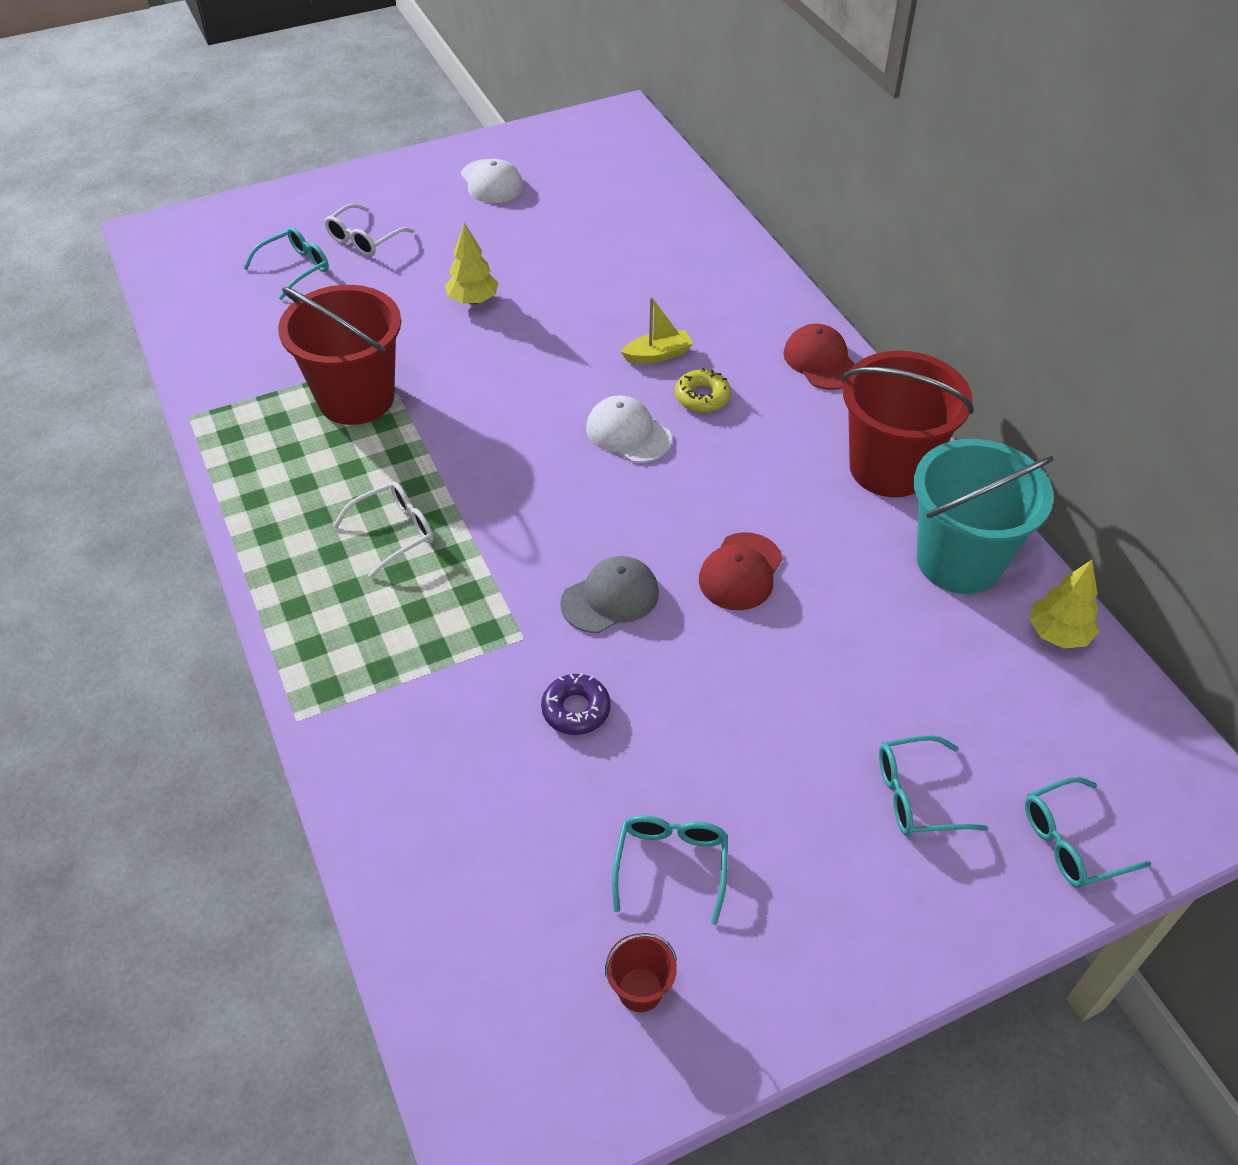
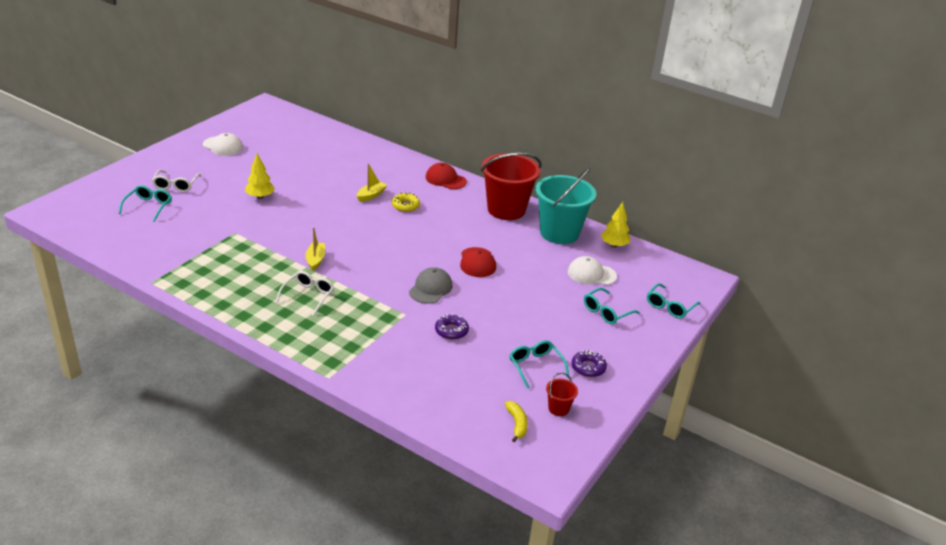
camera: 35 degrees left, 15 degrees down
(356, 398) = (237, 250): red bucket -> none
(462, 461) = (315, 260): none -> yellow boat
(534, 985) = (517, 424): none -> yellow banana
(628, 433) = (384, 228): white cap -> white cap (591, 274)
(775, 917) = (588, 367): none -> purple donut

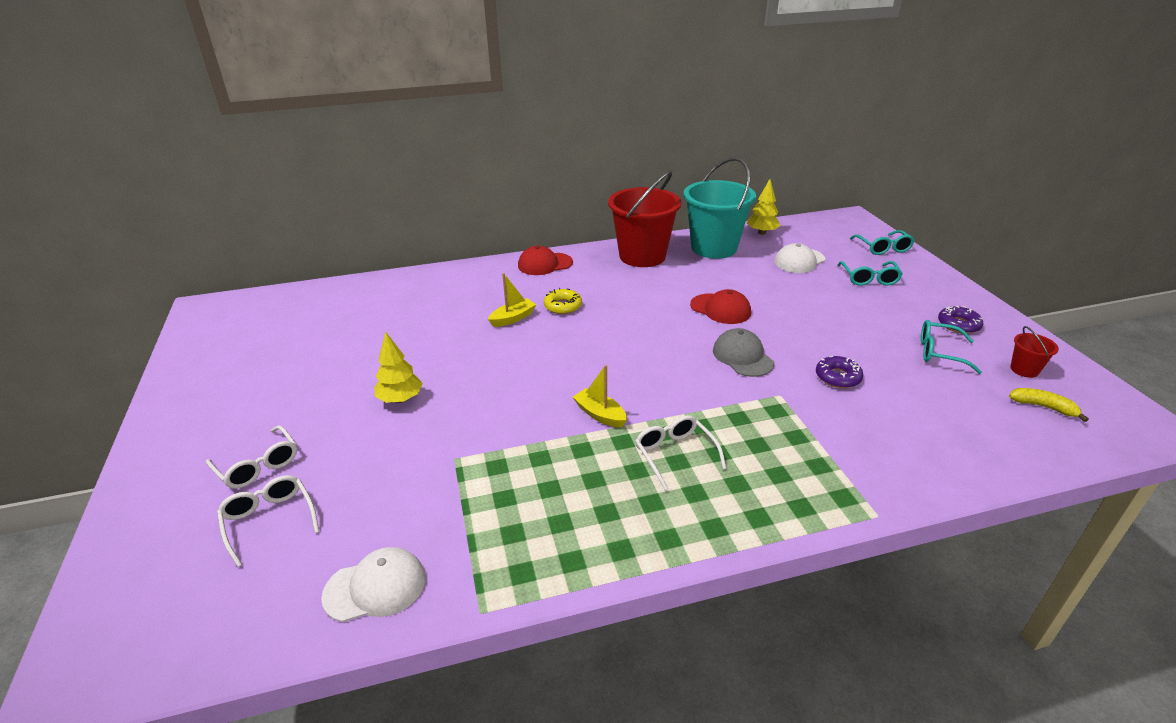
camera: 45 degrees left, 0 degrees up
(149, 206) = (269, 520): turquoise glasses -> white glasses
(223, 146) = (235, 380): white cap -> white cap (375, 587)
(371, 195) = (513, 318): yellow boat -> yellow boat turned 60 degrees clockwise

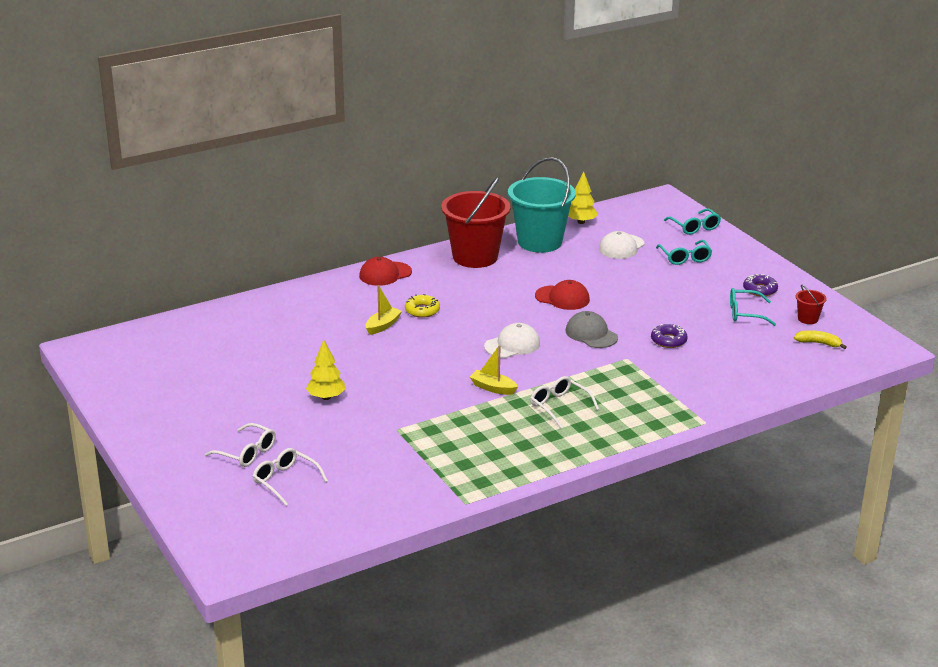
camera: 15 degrees left, 5 degrees down
(375, 587) = (389, 502): white cap -> white cap (512, 345)

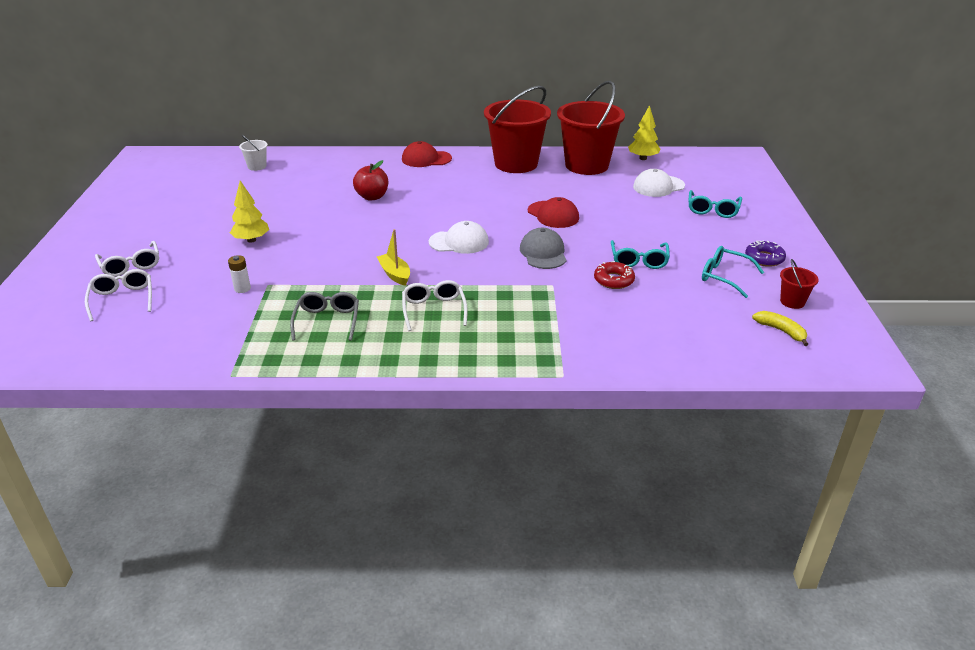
camera: 30 degrees right, 5 degrees up
(225, 326) = (257, 166): none -> white bucket
(379, 439) = (242, 288): none -> white battery
(383, 326) = (372, 197): yellow boat -> red apple
(422, 310) = (419, 193): yellow donut -> none
(486, 441) = (327, 321): none -> grey glasses
(539, 242) = (586, 165): turquoise bucket -> red bucket
(668, 340) = (613, 280): purple donut -> red donut
(694, 227) = (751, 186): turquoise glasses -> turquoise glasses (639, 261)

